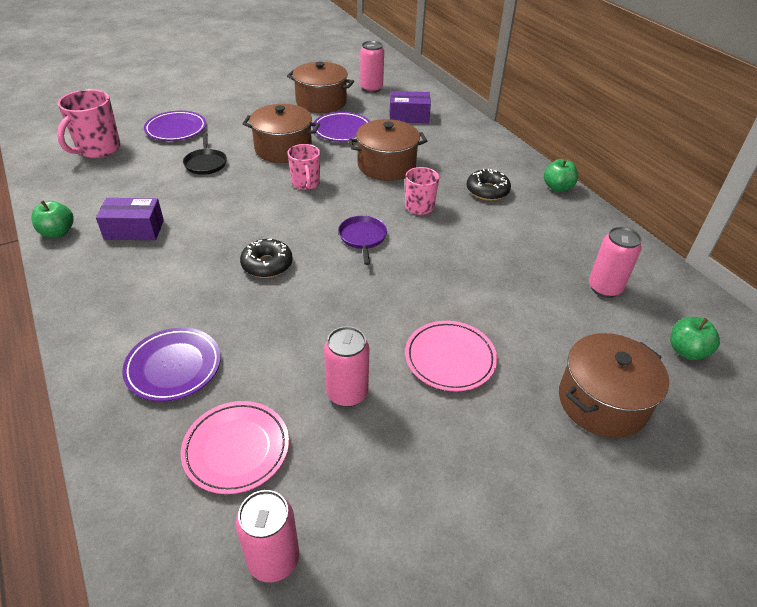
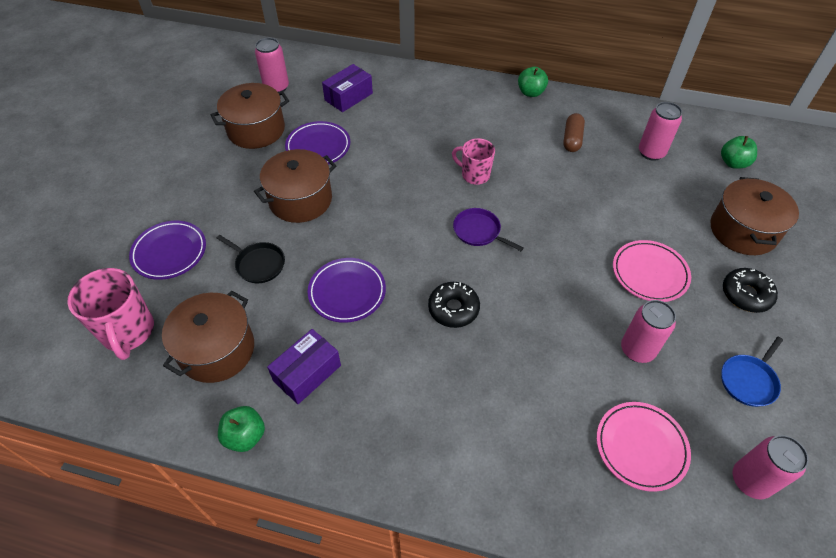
camera: 45 degrees left, 10 degrees up
(173, 367) = (522, 440): purple plate -> purple plate (347, 292)
(306, 183) = (370, 218): pink mug -> none
(386, 166) = (402, 156): brown pot -> brown pot (217, 350)
(403, 499) = (749, 380): none -> blue pan
(487, 191) = (496, 127): black donut -> black donut (746, 294)
(541, 235) = (572, 139): none -> brown capsule

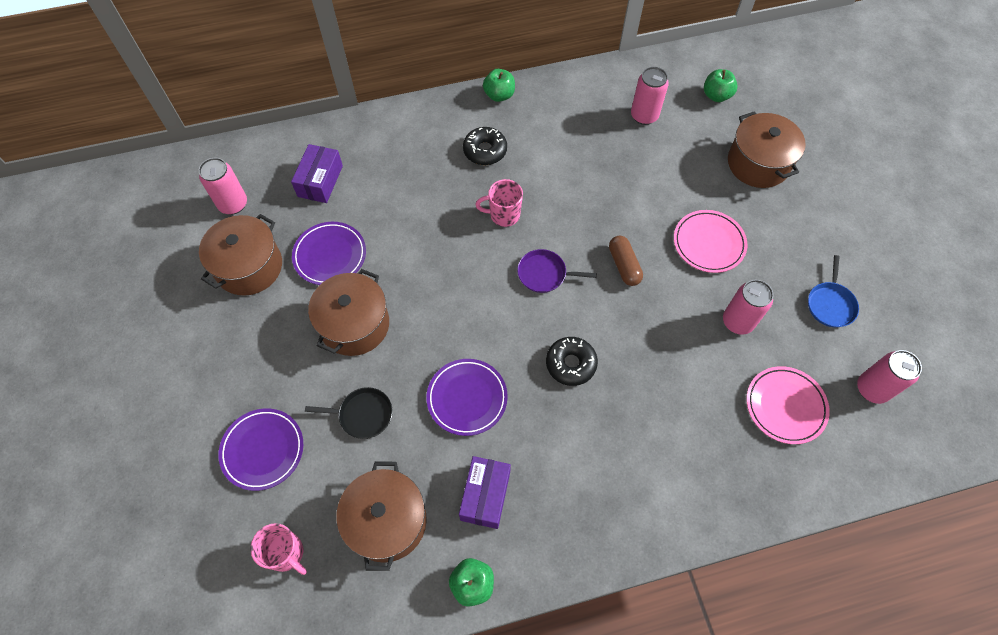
camera: 30 degrees left, 10 degrees up
(128, 332) = (286, 553): pink mug -> pink mug, size x0.64
(572, 139) = (568, 133): brown capsule -> brown capsule (624, 265)
(746, 294) = (790, 226): black donut -> black donut (485, 150)

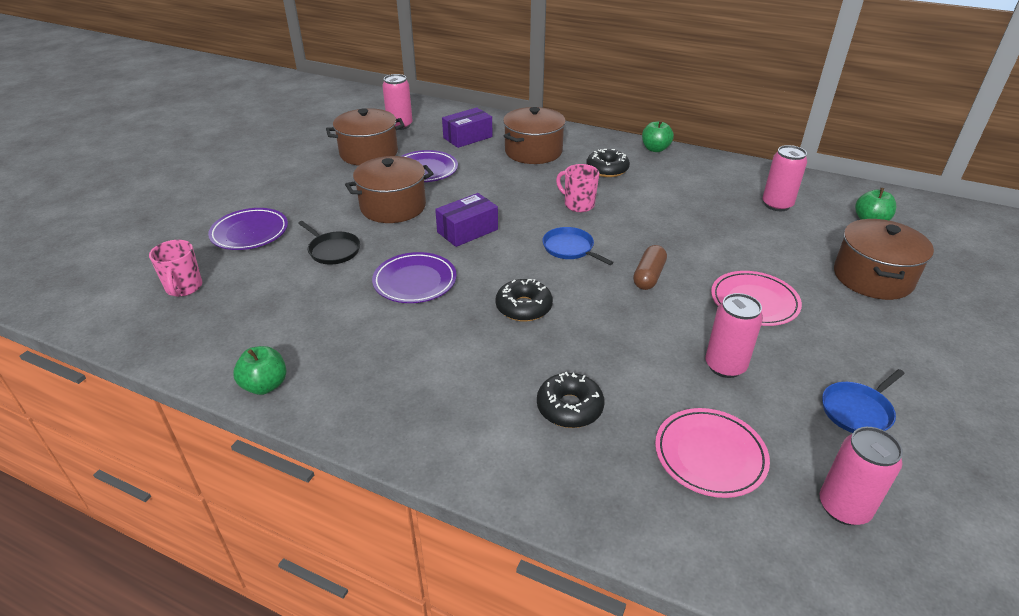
camera: 40 degrees right, 25 degrees down
(387, 521) = (265, 312): brown pot -> brown pot (533, 151)
(485, 495) = (349, 341): purple box -> purple box (467, 231)
(544, 274) = (570, 248): purple pan -> blue pan
(682, 433) = (569, 407): none -> black donut

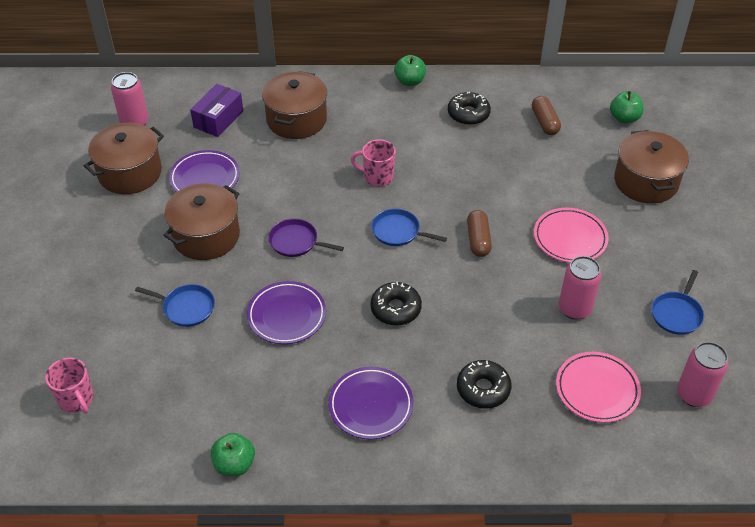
camera: 25 degrees left, 10 degrees up
(250, 233) = (87, 315): purple plate -> purple plate (371, 405)
(333, 250) = (186, 307): black pan -> blue pan
(467, 231) = (296, 242): purple box -> purple pan
(607, 169) = (379, 123): black donut -> black donut (468, 114)
(777, 205) = (545, 122): pink can -> brown capsule

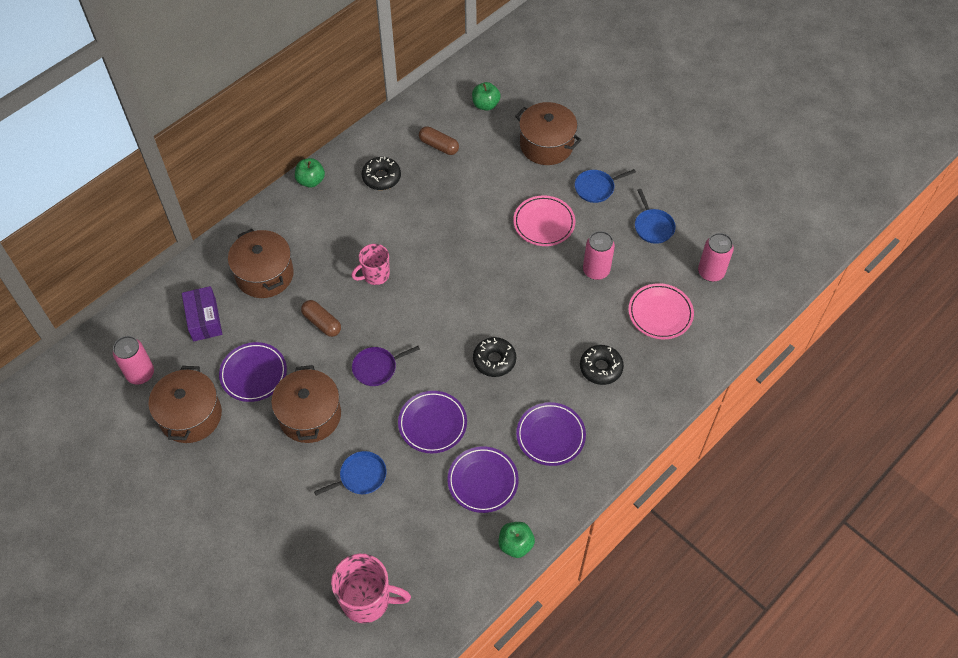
camera: 45 degrees left, 10 degrees up
(76, 400) = (367, 600): pink mug -> pink mug, size x1.55
(271, 391) = (483, 481): none -> purple plate
(398, 231) = (435, 305): blue pan -> blue pan (596, 188)
(478, 240) = (491, 269): brown capsule -> brown capsule (322, 323)

